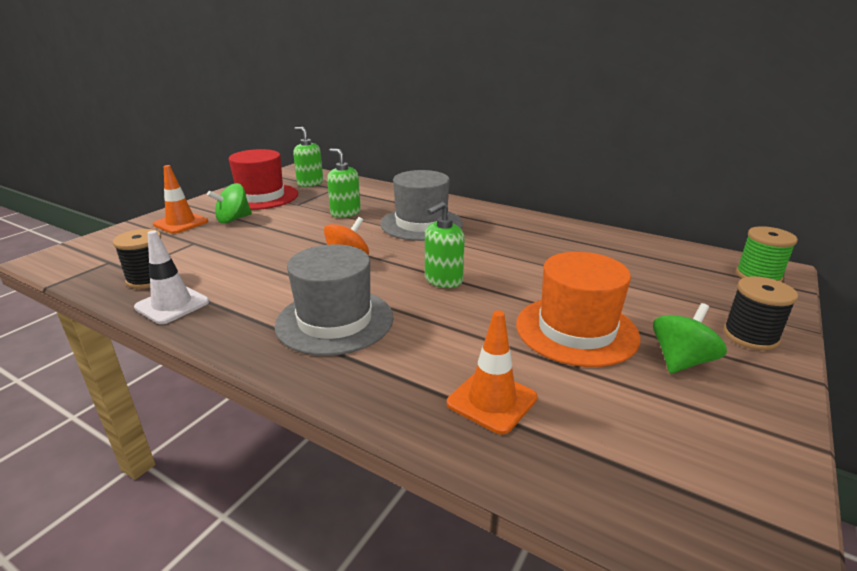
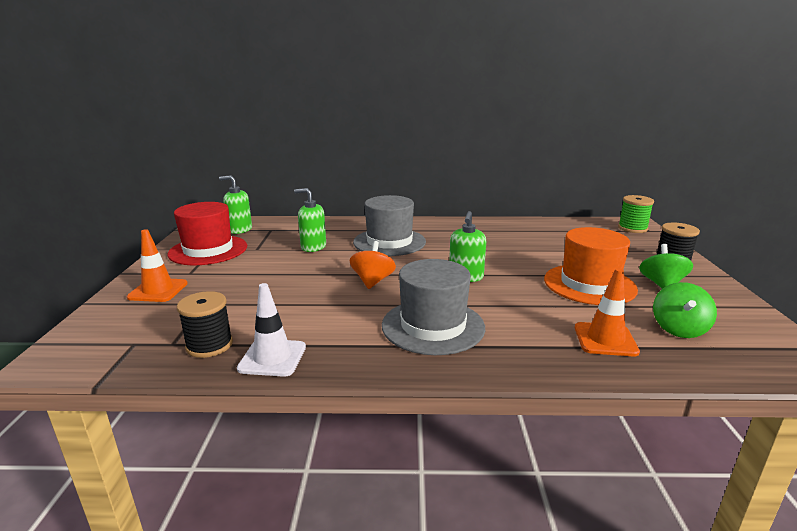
camera: 30 degrees left, 5 degrees down
(233, 219) = (212, 275): green spinning top -> green spinning top (678, 329)

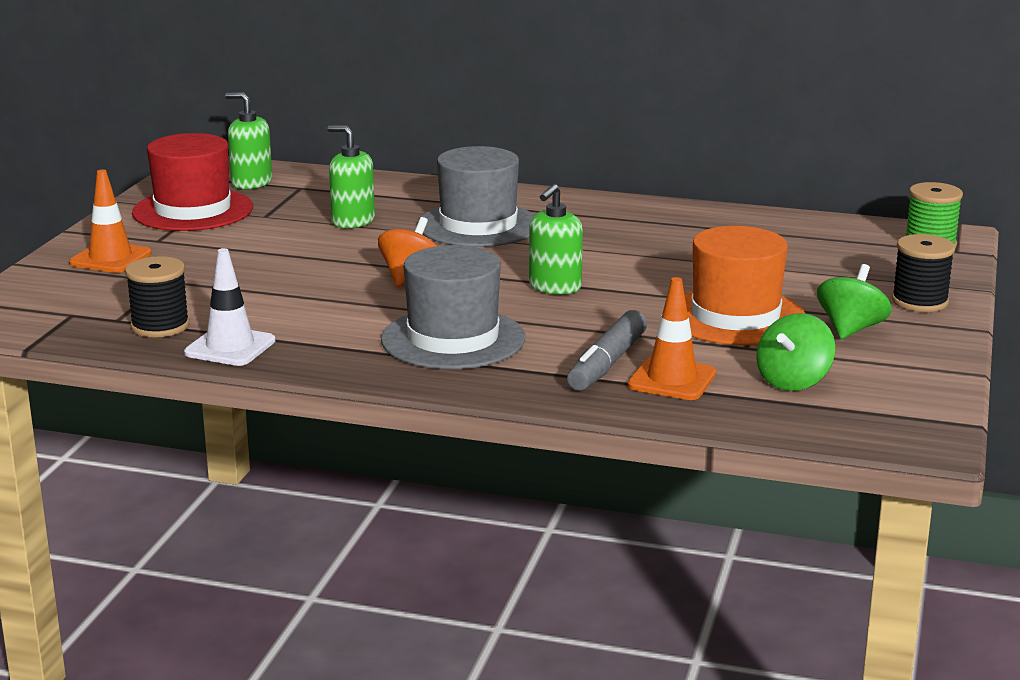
camera: 15 degrees right, 0 degrees up
(551, 332) = (607, 363): none -> grey marker

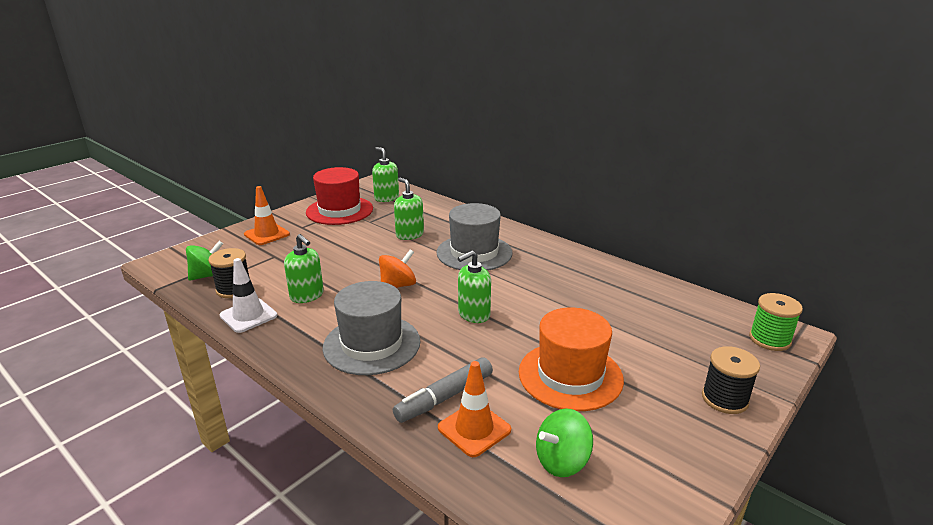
camera: 25 degrees right, 5 degrees up
(288, 312) = (307, 296): none -> green soap dispenser
(851, 329) = (648, 414): green spinning top -> green spinning top (208, 275)

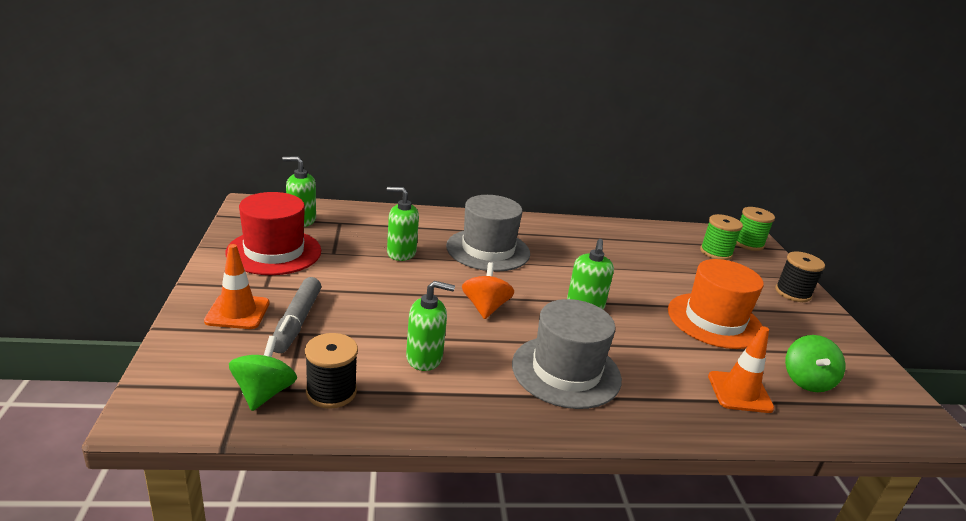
camera: 50 degrees left, 0 degrees up
(248, 316) = (407, 410): white traffic cone -> none
(444, 397) = (686, 381): grey marker -> grey marker (297, 322)
(703, 331) = (716, 252): none -> green spool

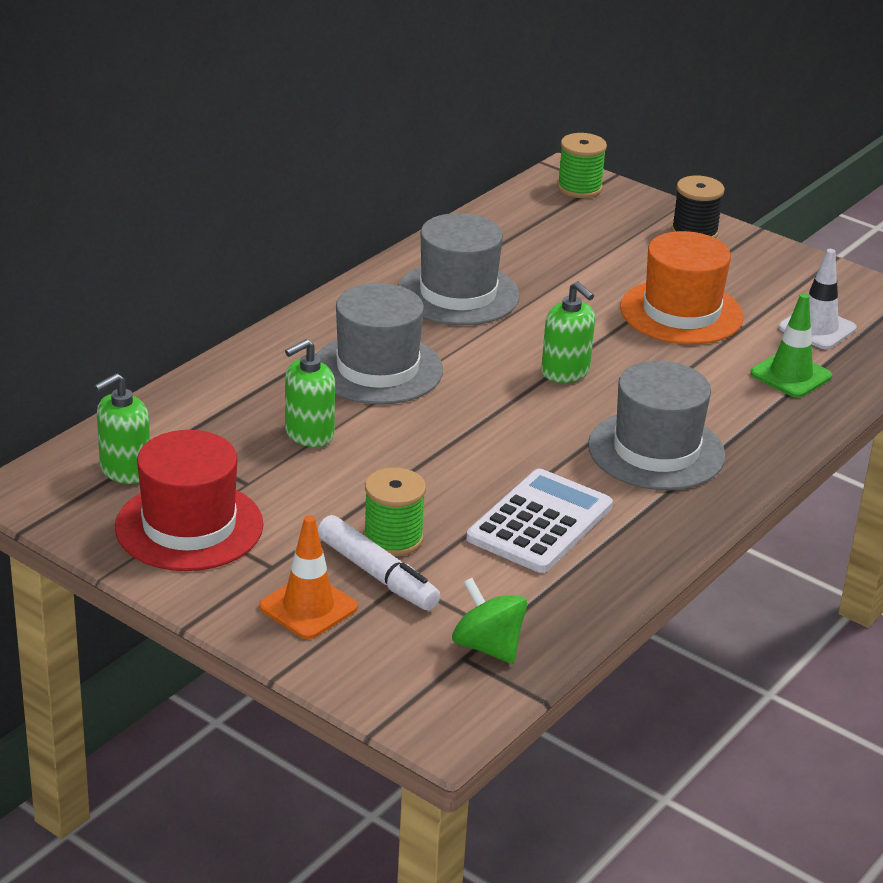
camera: 45 degrees left, 5 degrees up
(297, 322) = (377, 574): grey marker -> white marker
(331, 392) = (532, 605): black spool -> none
(424, 358) = (540, 523): green soap dispenser -> white calculator
(485, 308) = (495, 437): orange spinning top -> none
(591, 246) = (458, 294): none -> grey hat
(716, 252) = (570, 222): green spool -> green spool (393, 538)
(739, 392) = (791, 375): orange traffic cone -> green traffic cone
(806, 381) = (817, 328): green spinning top -> white traffic cone

